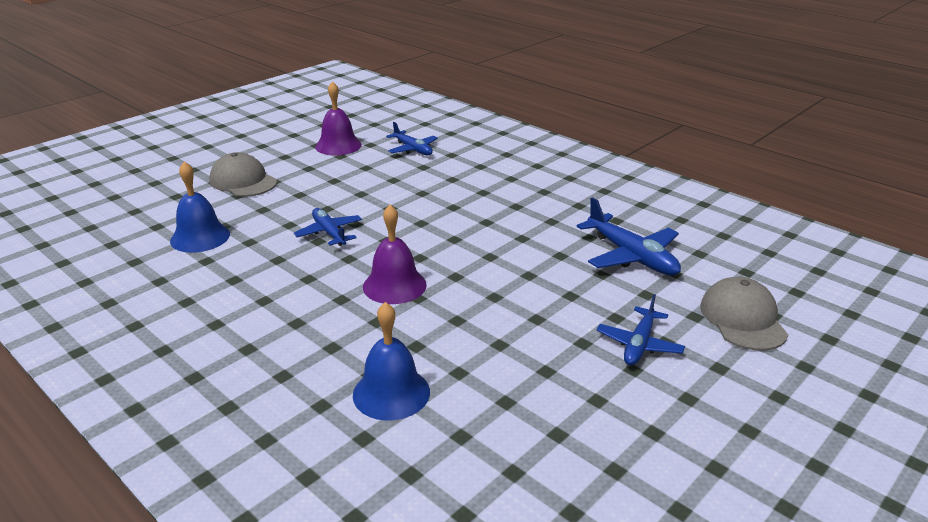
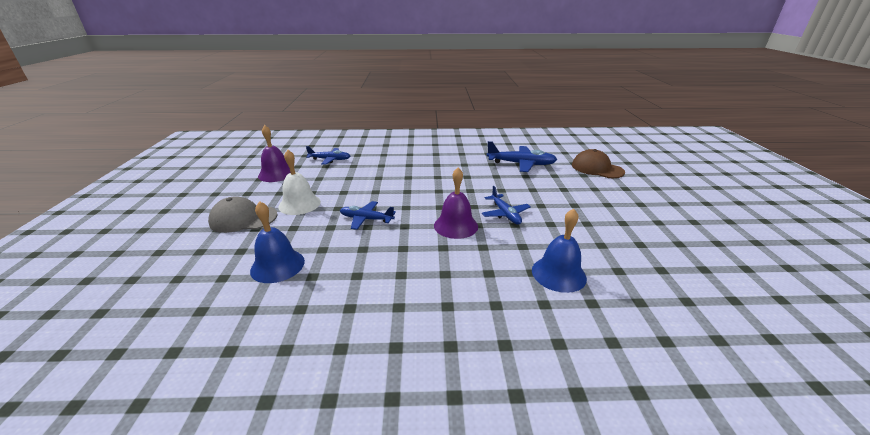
camera: 45 degrees left, 0 degrees up
(304, 188) = (299, 204): none -> white bell
(639, 344) = (590, 194): blue plane -> blue plane (505, 214)
(742, 319) = (597, 168): grey cap -> brown cap

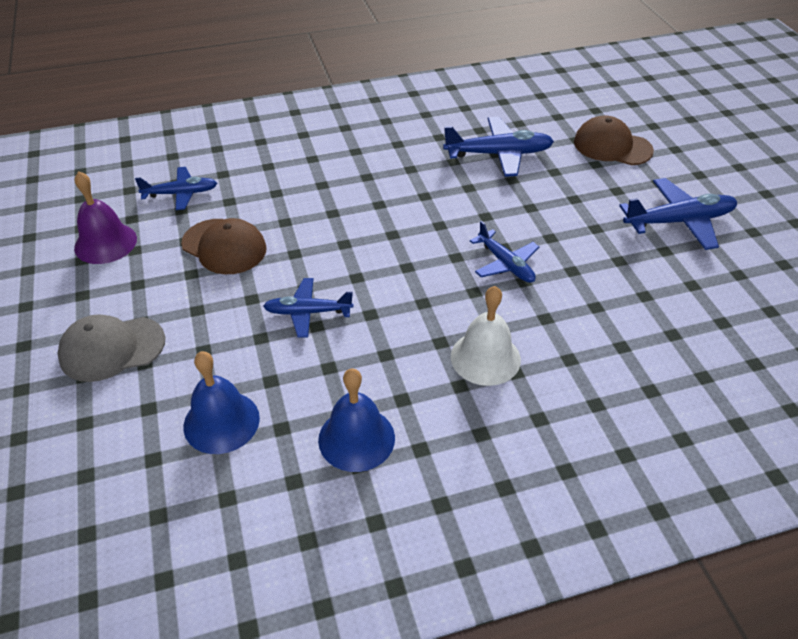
camera: 15 degrees left, 15 degrees up
(299, 204) = (186, 302): white bell -> white bell (485, 358)
(337, 183) = (224, 246): none -> brown cap
(456, 225) = (444, 299): purple bell -> none
(558, 274) = (602, 355): blue bell -> blue bell (356, 438)
(636, 209) = (678, 221): none -> blue plane

